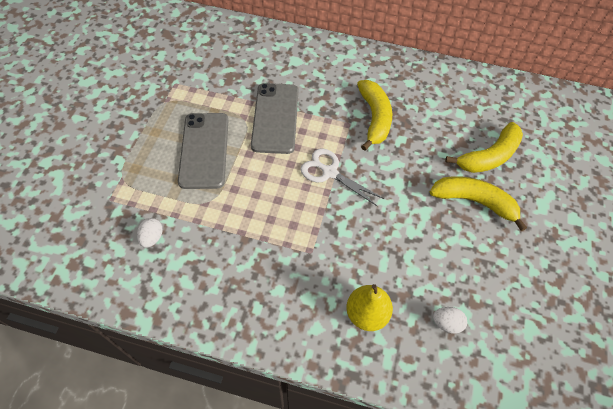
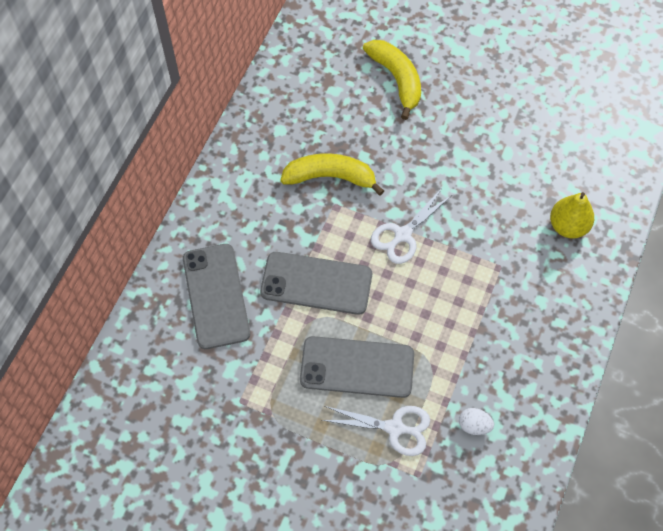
camera: 80 degrees left, 5 degrees up
(151, 179) = (394, 428): none -> white scissors
(257, 61) = (216, 296): none -> grey phone
(446, 323) = (578, 162): white egg -> none
(474, 202) = (451, 107): yellow banana -> none

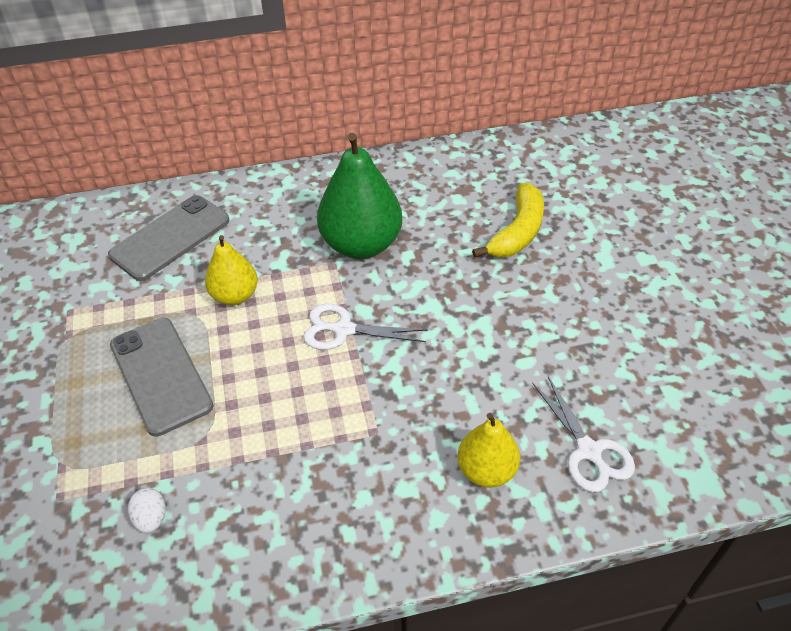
camera: 55 degrees right, 15 degrees down
(316, 283) = (235, 295): grey phone -> yellow pear
(330, 177) = (361, 244): yellow banana -> green pear
(394, 428) = (106, 445): white scissors -> white scissors (589, 451)

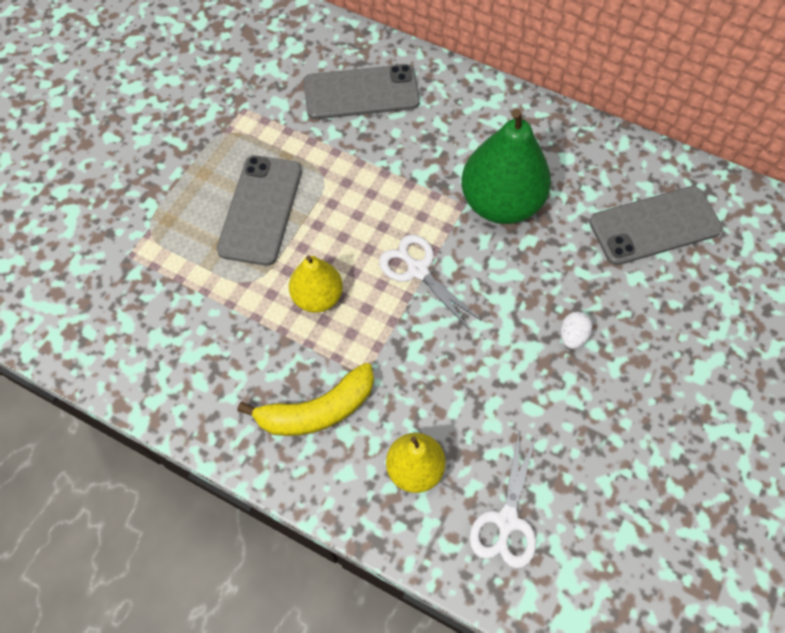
camera: 40 degrees right, 15 degrees up
(151, 518) = (170, 316): white egg -> white egg (572, 336)
(235, 295) = (364, 180): yellow pear -> yellow pear (317, 297)
(483, 193) = (654, 226): none -> grey phone
(517, 232) = (647, 287): yellow banana -> yellow banana (317, 410)

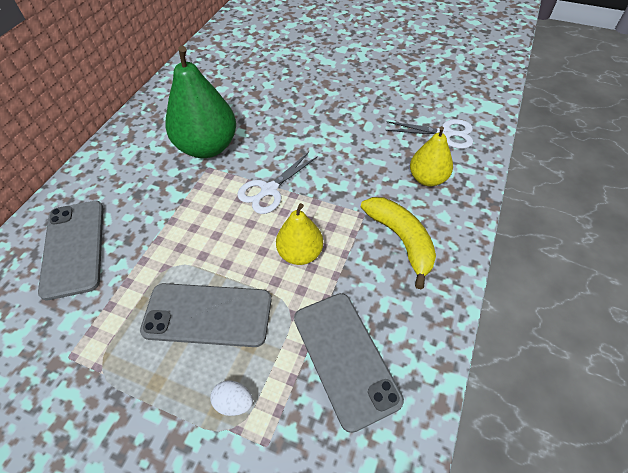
camera: 95 degrees left, 10 degrees down
(572, 336) = (313, 110): white egg -> white egg (234, 402)
(654, 226) = (228, 77): grey phone -> grey phone (345, 357)

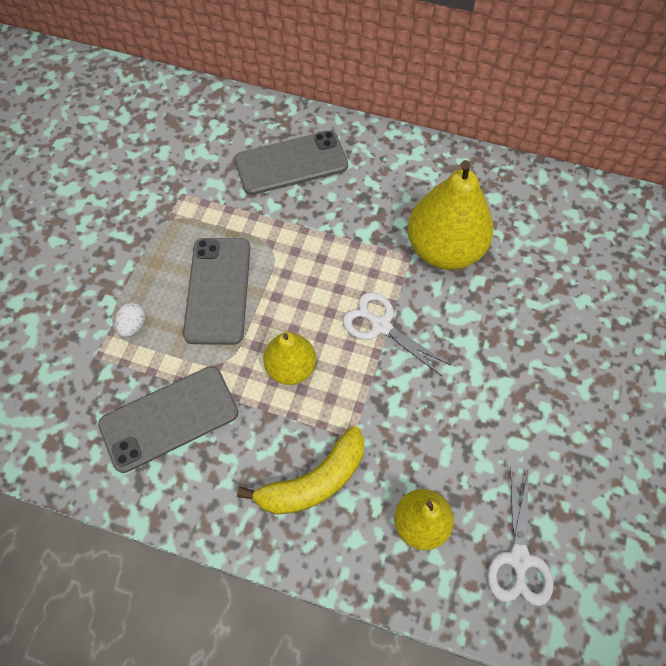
camera: 85 degrees right, 10 degrees up
(207, 147) = (444, 249): green pear -> yellow pear

